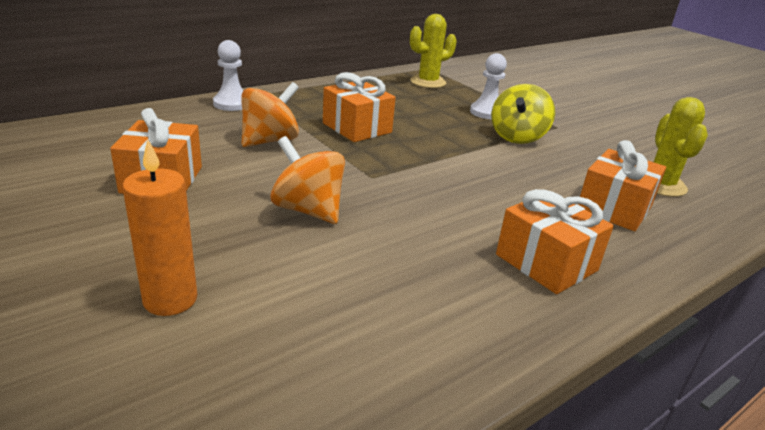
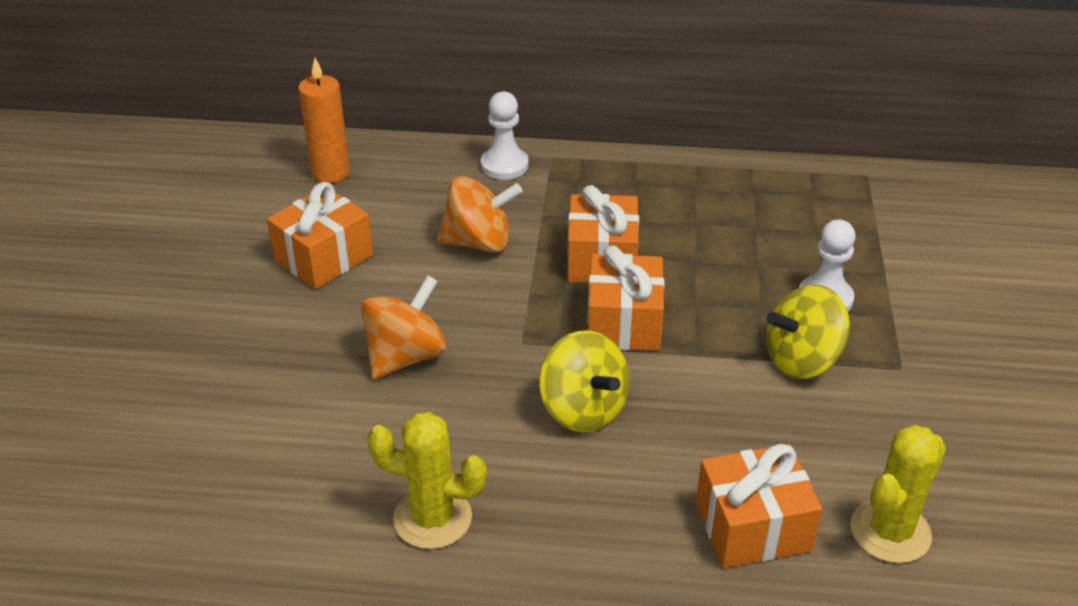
camera: 45 degrees right, 10 degrees up
(170, 299) = (203, 396): orange candle -> orange candle (330, 172)
(308, 210) = (406, 356): orange spinning top -> orange spinning top turned 45 degrees clockwise
(428, 82) = (820, 206): yellow cactus -> yellow cactus (432, 518)
(456, 194) = (583, 409): none -> yellow spinning top
(546, 262) = (551, 541): orange gift -> orange gift (624, 323)

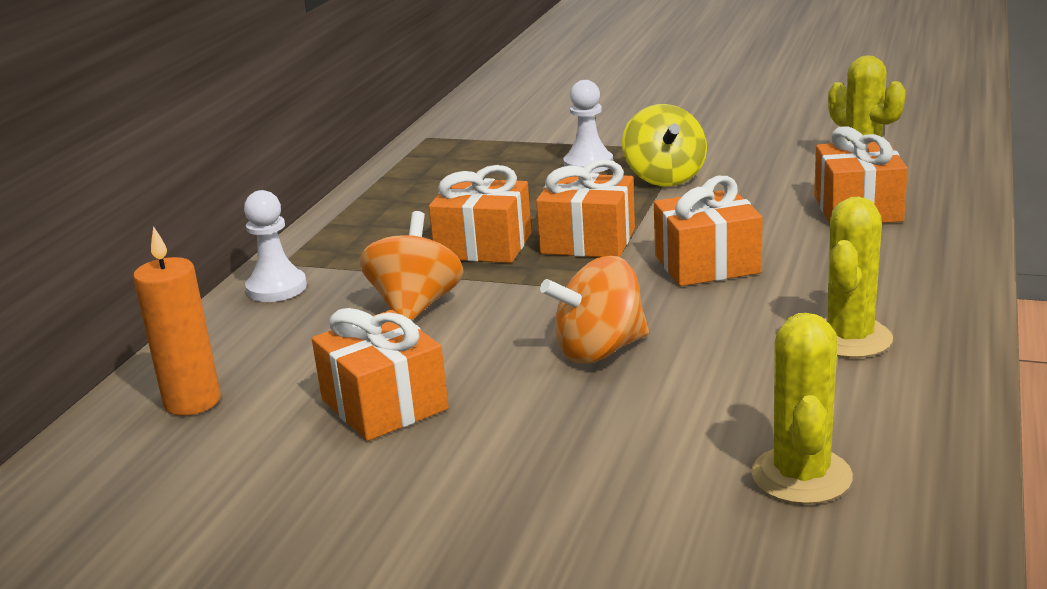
camera: 75 degrees left, 15 degrees down
(208, 488) = (801, 476): none -> yellow cactus
(406, 356) = (599, 350): orange spinning top -> orange spinning top turned 75 degrees counterclockwise
(583, 409) = (707, 264): yellow spinning top -> orange gift

